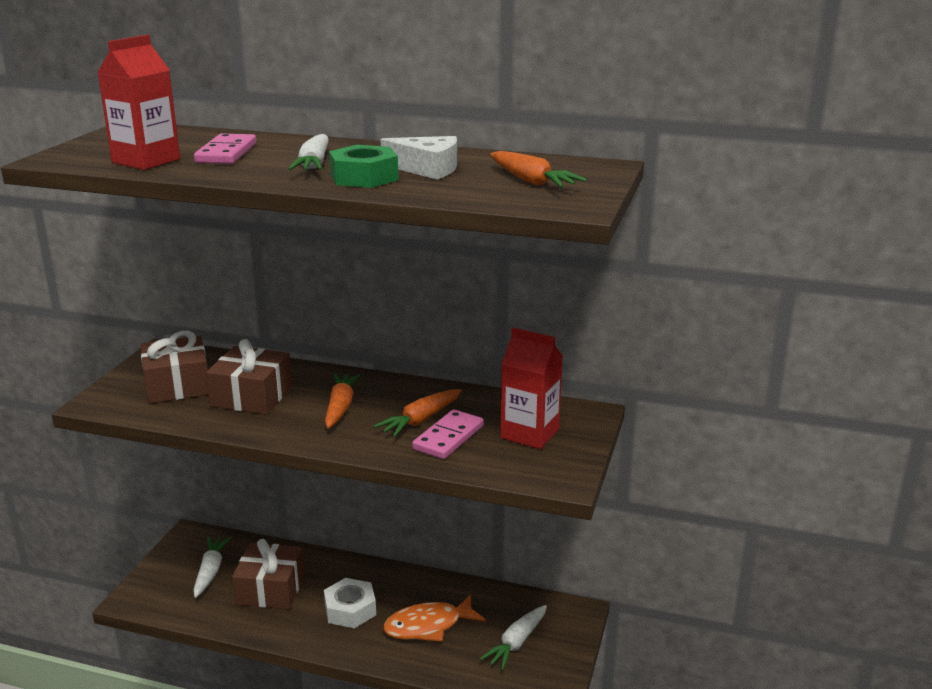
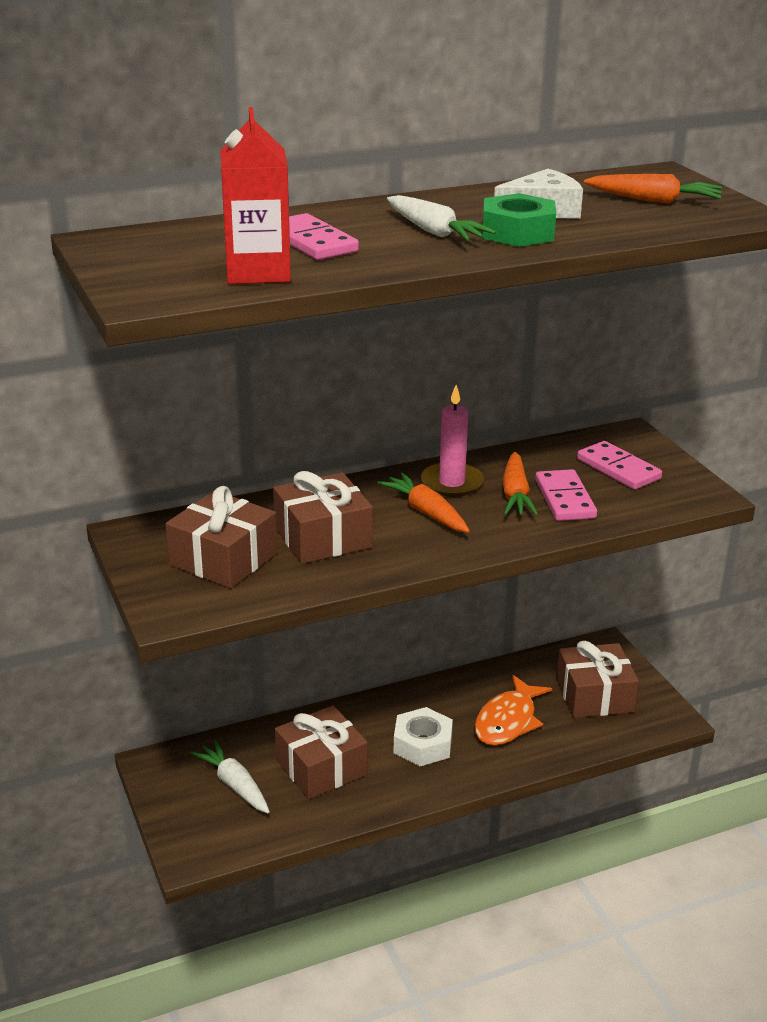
camera: 40 degrees left, 5 degrees up
(393, 396) = (451, 483): none -> pink candle
(516, 643) = (594, 696): white carrot -> brown gift
(529, 434) = (618, 469): red carton -> pink domino

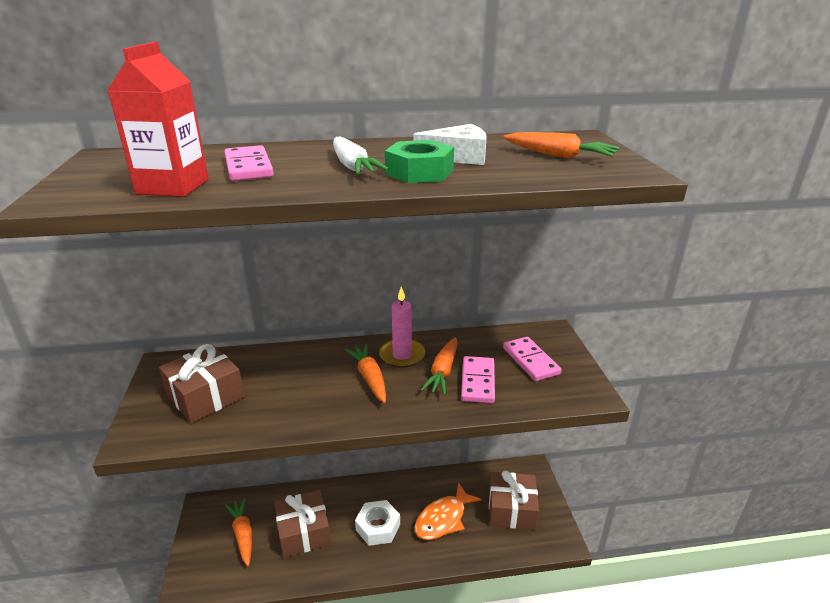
camera: 15 degrees right, 0 degrees up
(234, 785) = (243, 534): white carrot -> orange carrot
(323, 537) = (284, 388): brown gift -> none

